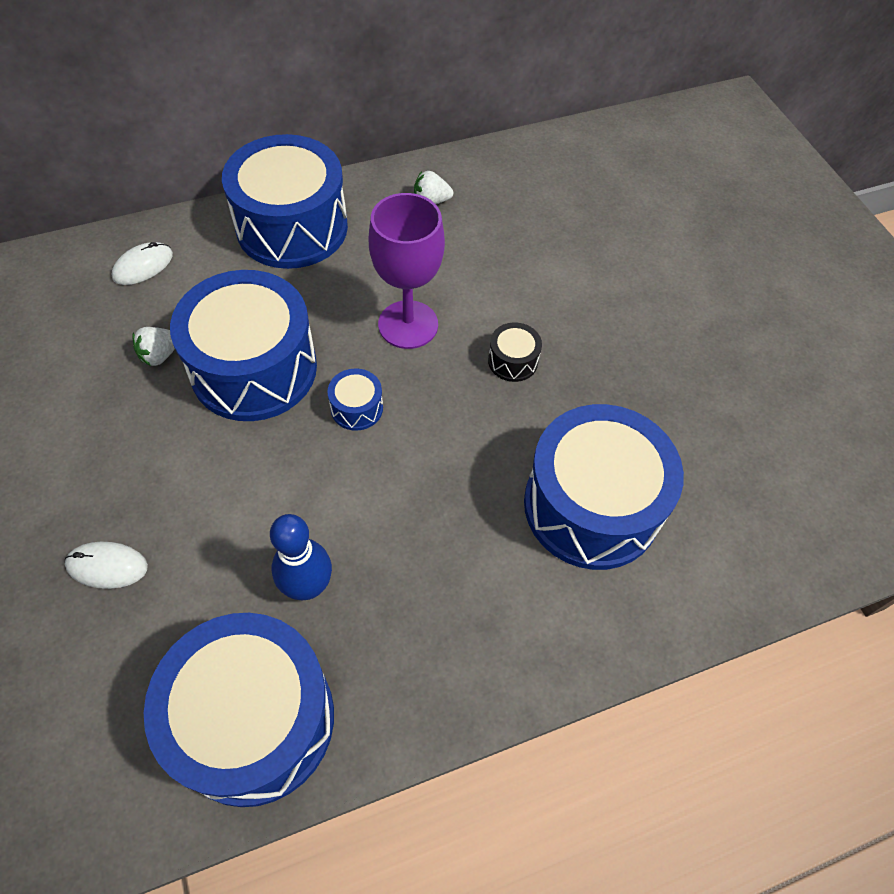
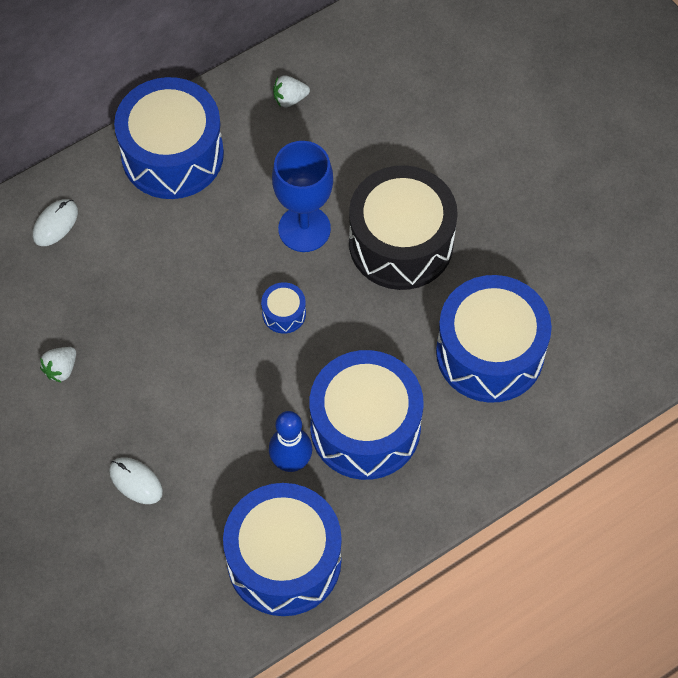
camera: 10 degrees left, 5 degrees up
(107, 566) = (136, 481): white mouse -> white mouse turned 45 degrees clockwise
(160, 355) = (105, 304): white strawberry -> white strawberry (61, 369)
(254, 368) = (188, 298): blue drum -> blue drum (365, 428)
(408, 324) = (304, 229): purple goblet -> blue goblet
(513, 361) = (401, 243): black drum -> black drum, size x2.44

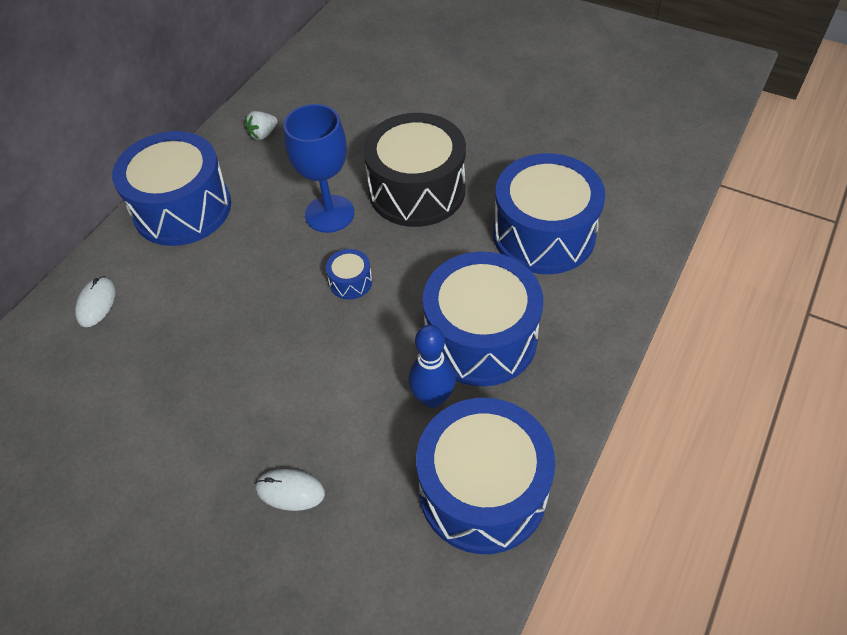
camera: 25 degrees left, 10 degrees down
(61, 369) = (159, 423): white strawberry -> none

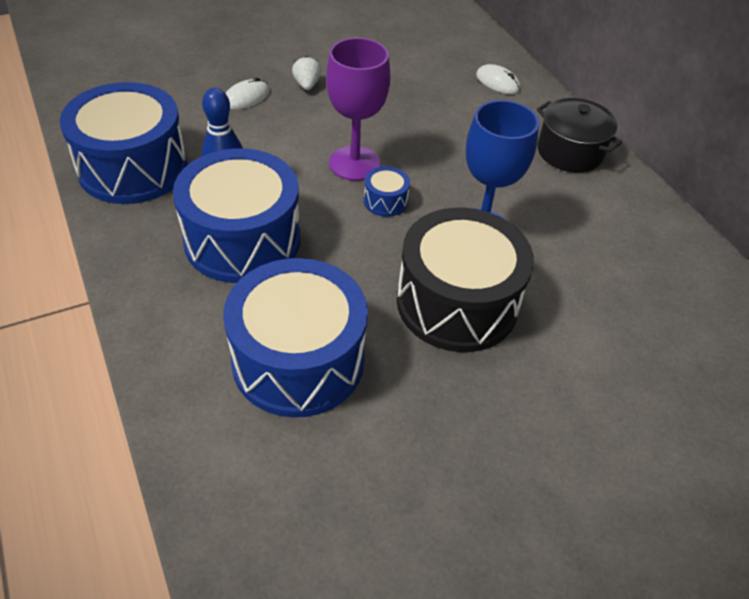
camera: 120 degrees right, 5 degrees down
(182, 209) = (569, 152): blue drum -> black pot
(263, 134) = (644, 239): white strawberry -> white strawberry (307, 85)
(320, 330) = (354, 163): none -> purple goblet

